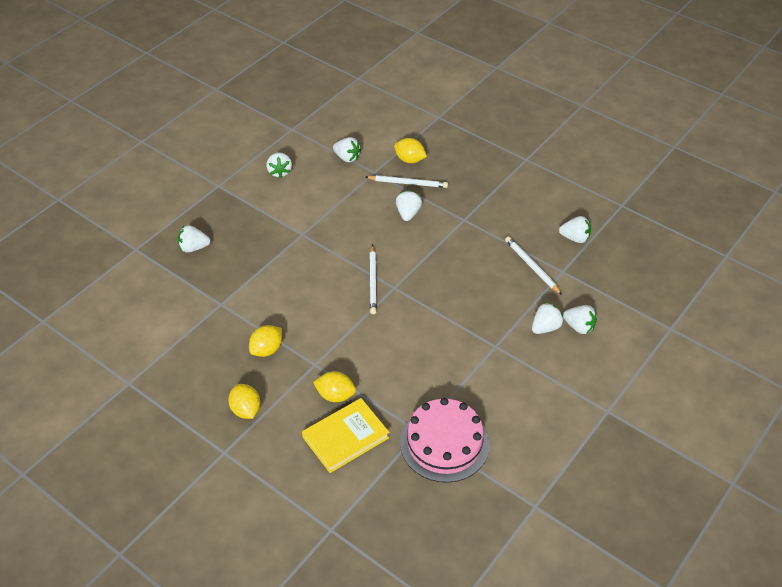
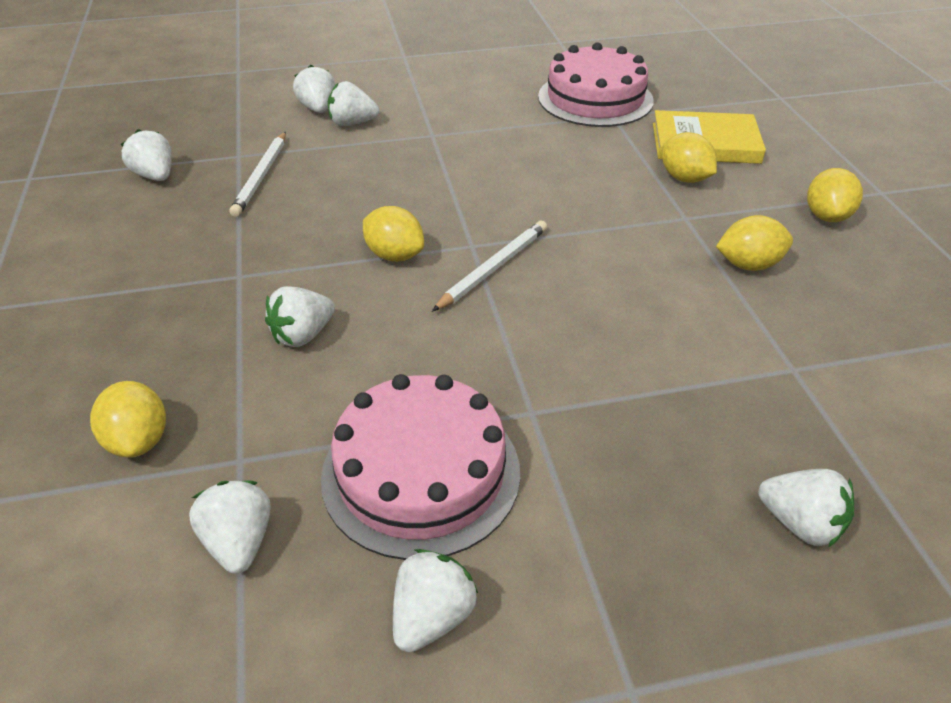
camera: 140 degrees left, 5 degrees down
(318, 198) = (421, 473): none -> pink cake
(408, 183) = (218, 392): white pencil -> none
(419, 263) = (394, 255): none -> yellow lemon

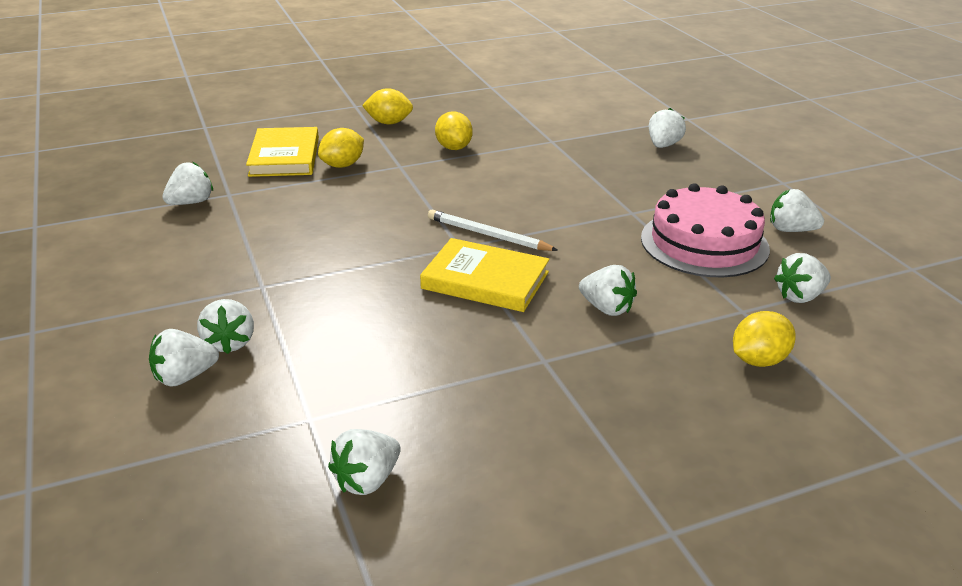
camera: 100 degrees left, 10 degrees down
(262, 176) = (359, 387): white pencil -> none
(394, 255) = (485, 280): yellow lemon -> yellow book
(595, 98) = (191, 202): pink cake -> white strawberry

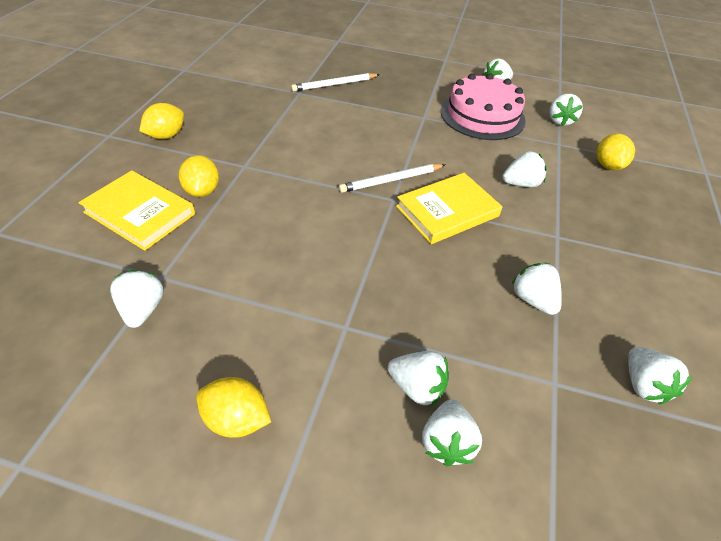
camera: 55 degrees left, 15 degrees up
(453, 148) = (252, 130): yellow lemon -> yellow lemon (236, 419)
(599, 149) = (335, 85): none -> white pencil
(663, 145) = (359, 64): white strawberry -> white strawberry (532, 299)

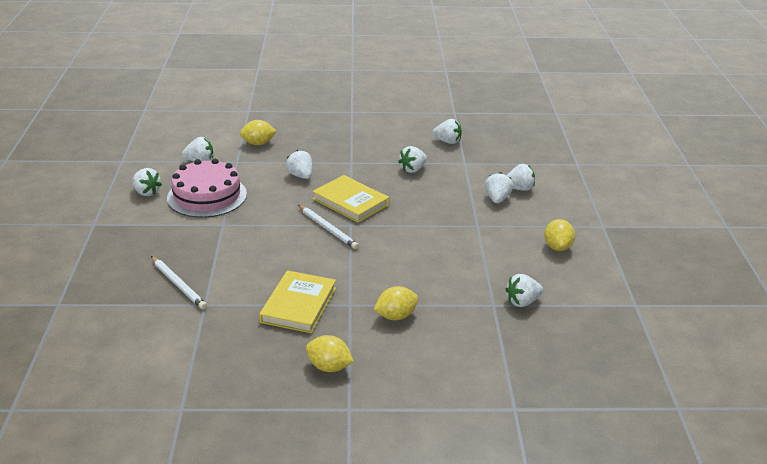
camera: 105 degrees left, 15 degrees down
(140, 213) = (442, 339): yellow book -> yellow book (298, 305)
(643, 385) = (447, 141): white strawberry -> white strawberry turned 45 degrees clockwise

